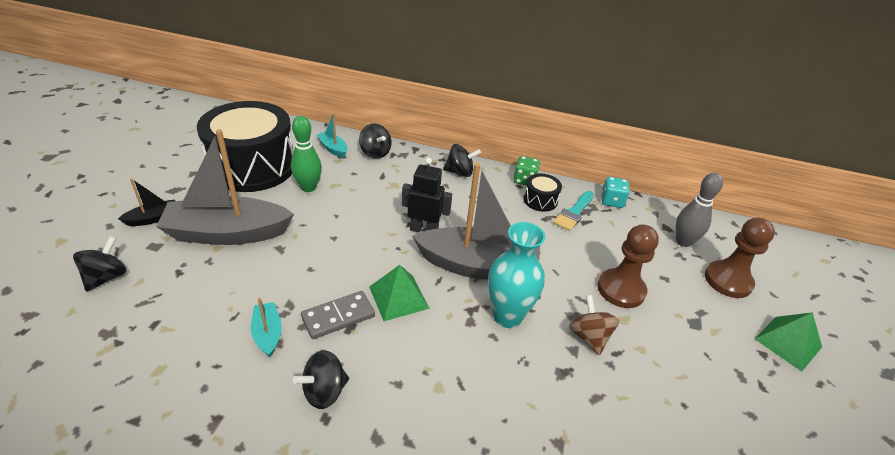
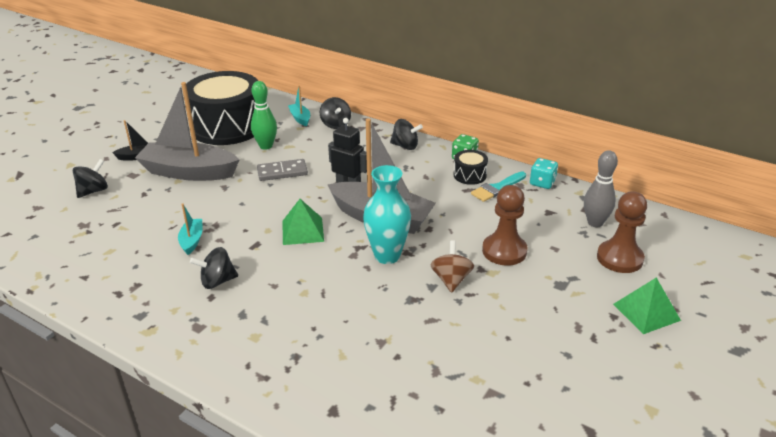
camera: 20 degrees right, 5 degrees down
(338, 316) = (249, 237): grey domino -> grey domino (282, 172)

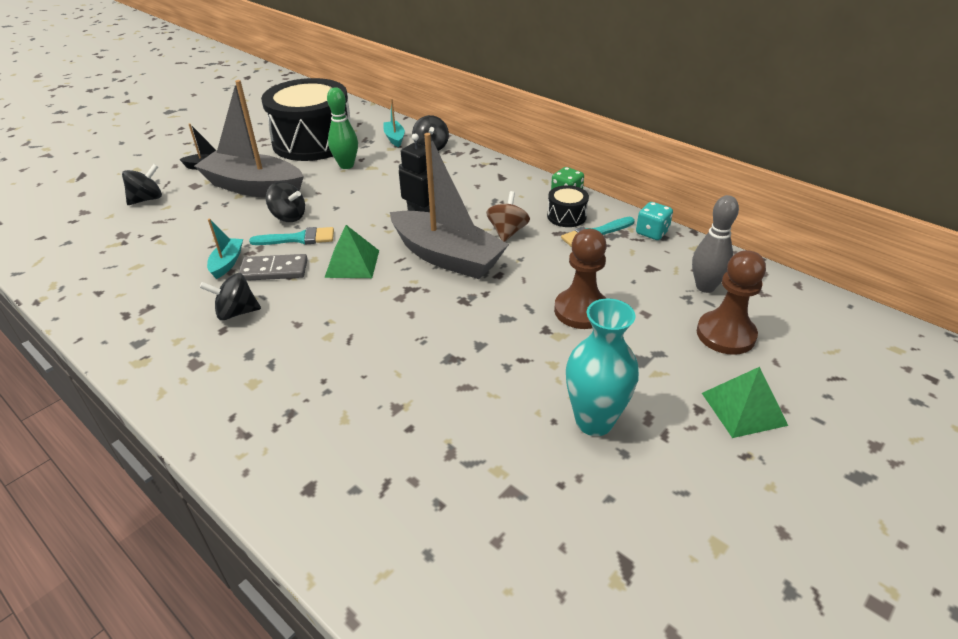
camera: 10 degrees right, 5 degrees up
(248, 214) = (299, 238): none -> turquoise brush
(282, 172) = (354, 195): grey domino -> grey domino (274, 270)
(387, 256) = (439, 302): turquoise vase -> turquoise vase (594, 421)
(405, 146) = (501, 177): black spinning top -> black spinning top (288, 217)
(451, 280) = (505, 339): brown spinning top -> brown spinning top (507, 232)

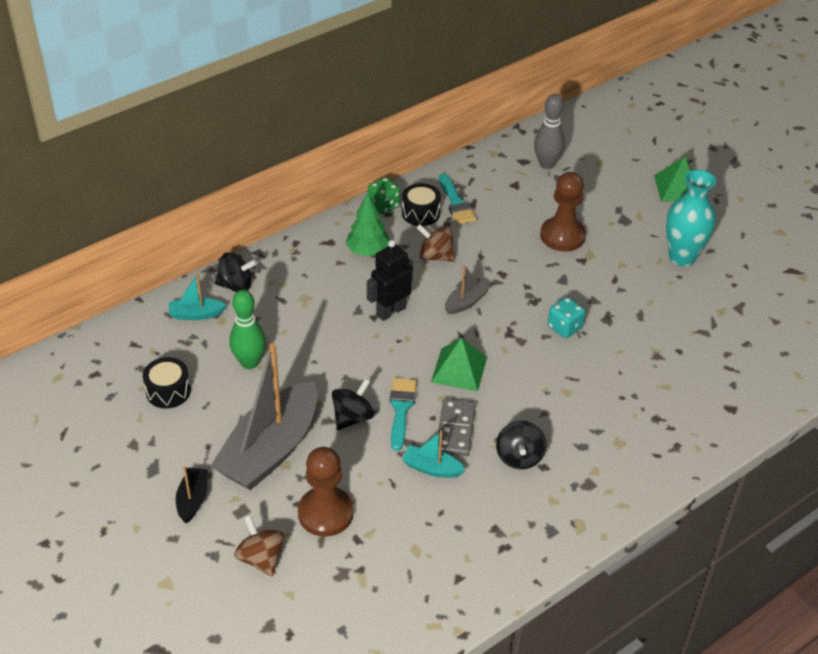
camera: 80 degrees left, 5 degrees up
(147, 199) = (261, 558): black spinning top -> brown spinning top
(313, 141) = (168, 391): black drum -> black drum, size x0.41
(447, 257) = (466, 302): grey boat -> grey boat, size x0.44
(498, 196) = (368, 251): none -> green tree
(652, 232) = (464, 170): turquoise dice -> turquoise dice (564, 327)
(725, 334) = (604, 172): brown pawn -> brown pawn (325, 513)

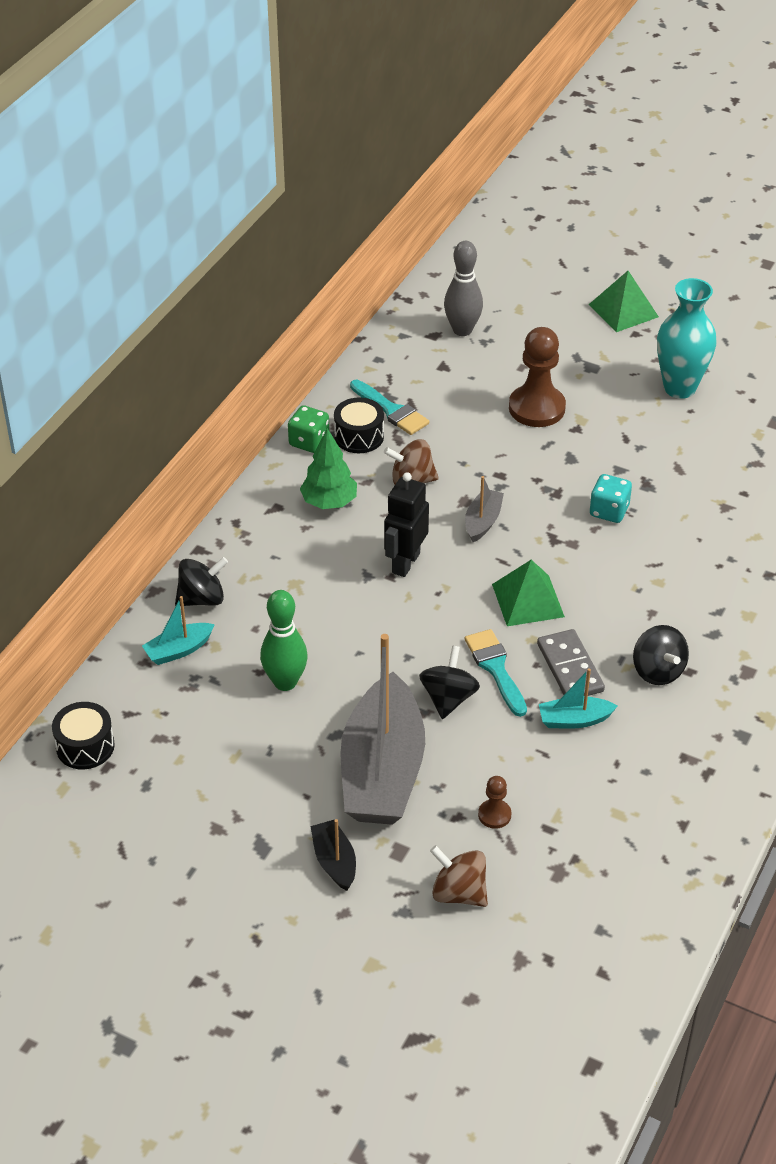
camera: 25 degrees left, 0 degrees up
(168, 391) = (213, 752): black drum -> black drum (85, 746)
(325, 513) = (494, 815): brown pawn -> brown pawn, size x0.48

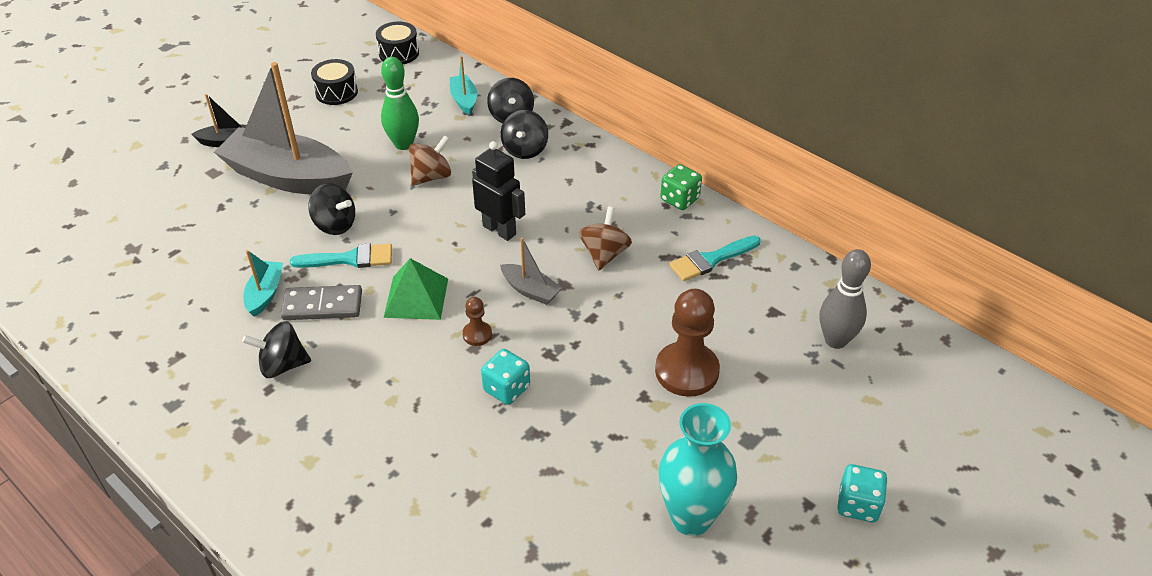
camera: 105 degrees right, 0 degrees up
(263, 573) = (525, 150): none -> black spinning top
(329, 502) = (594, 198): green tree -> none
(359, 436) = (678, 231): black drum -> black drum (336, 92)
(459, 893) = (156, 193): brown spinning top -> brown spinning top (431, 176)
(494, 815) = (207, 226): brown pawn -> brown pawn (477, 334)
(623, 310) = (858, 505): green pyramid -> turquoise dice

